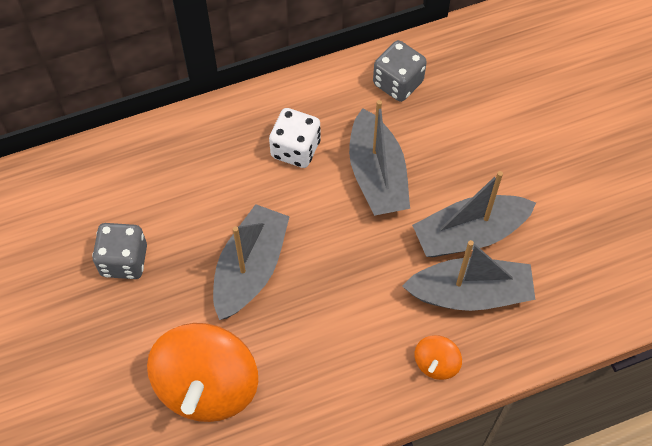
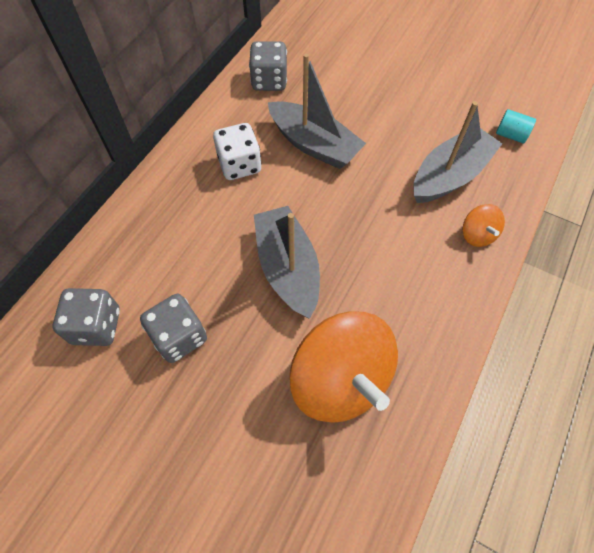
camera: 40 degrees left, 0 degrees up
(75, 207) = (96, 326): none -> grey dice
(469, 234) = (410, 140): grey boat -> none
(573, 299) = (510, 135): none -> turquoise cylinder

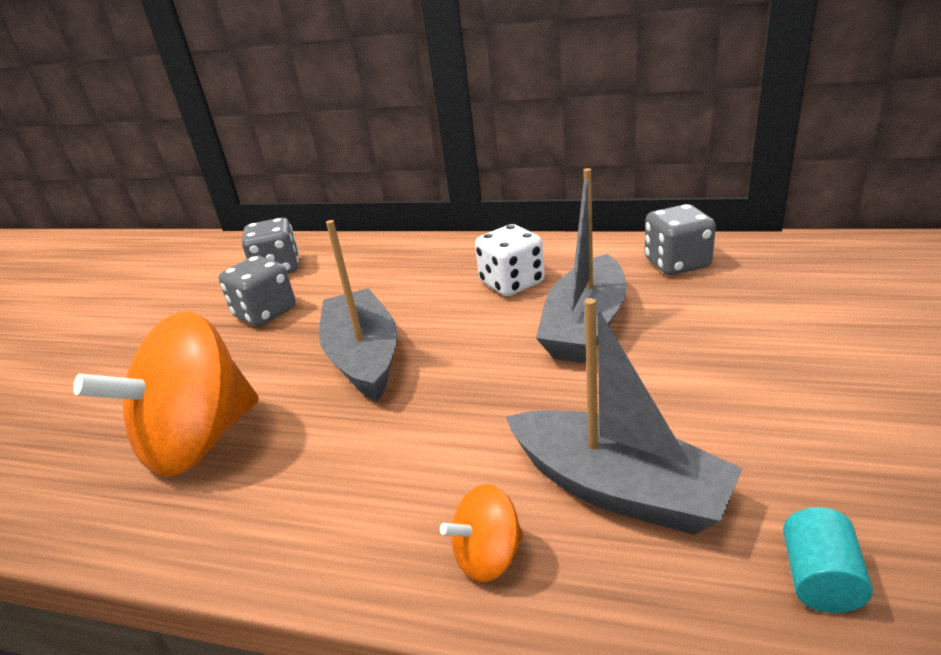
camera: 80 degrees right, 30 degrees down
(288, 268) = (364, 357): grey boat -> grey boat turned 75 degrees counterclockwise

